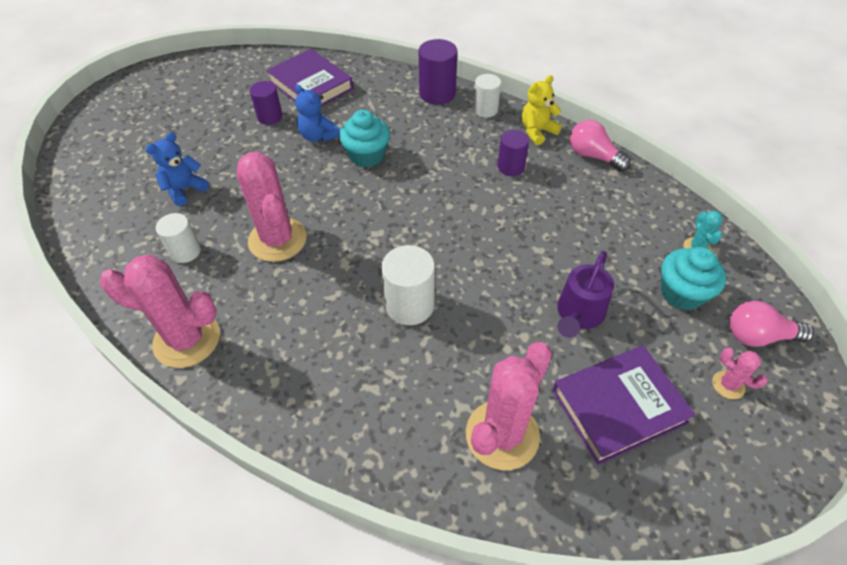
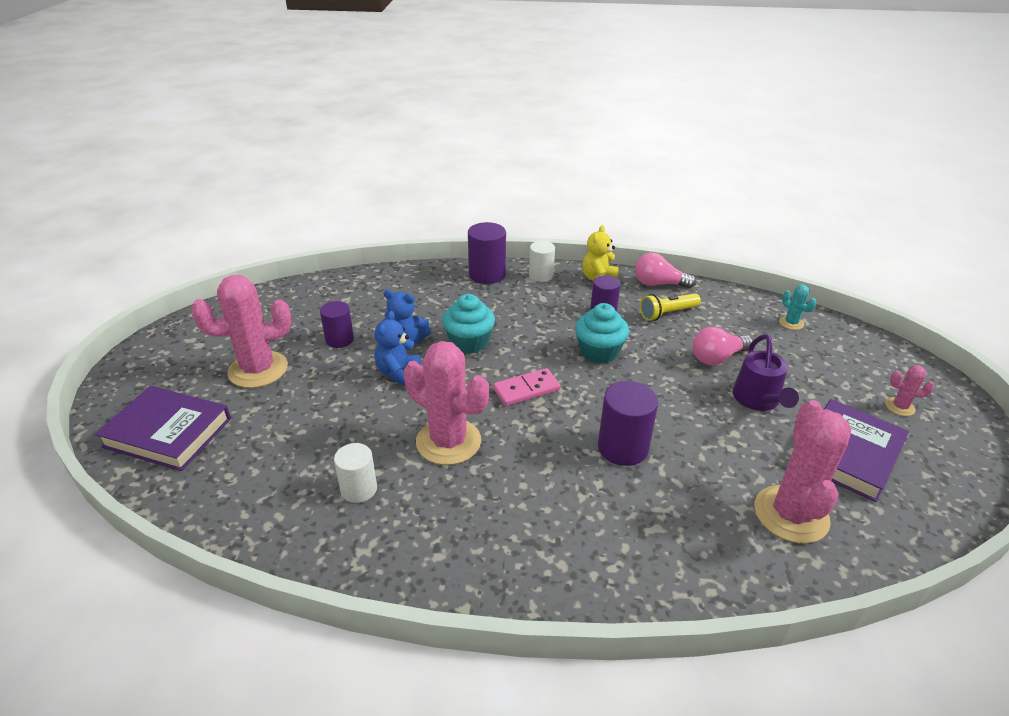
camera: 30 degrees left, 15 degrees down
(184, 190) = (304, 433): blue teddy bear -> blue teddy bear (398, 373)
(187, 339) = (437, 569): pink cactus -> pink cactus (258, 370)
(311, 85) = (358, 301): purple book -> purple book (168, 432)
(376, 218) = (526, 389): none -> pink domino
(410, 305) = (623, 447): white cylinder -> purple cylinder
(572, 191) = (667, 313): none -> yellow flashlight
(682, 293) = (811, 357): turquoise cupcake -> turquoise cupcake (599, 352)
(758, 336) = (885, 366): pink light bulb -> pink light bulb (717, 358)

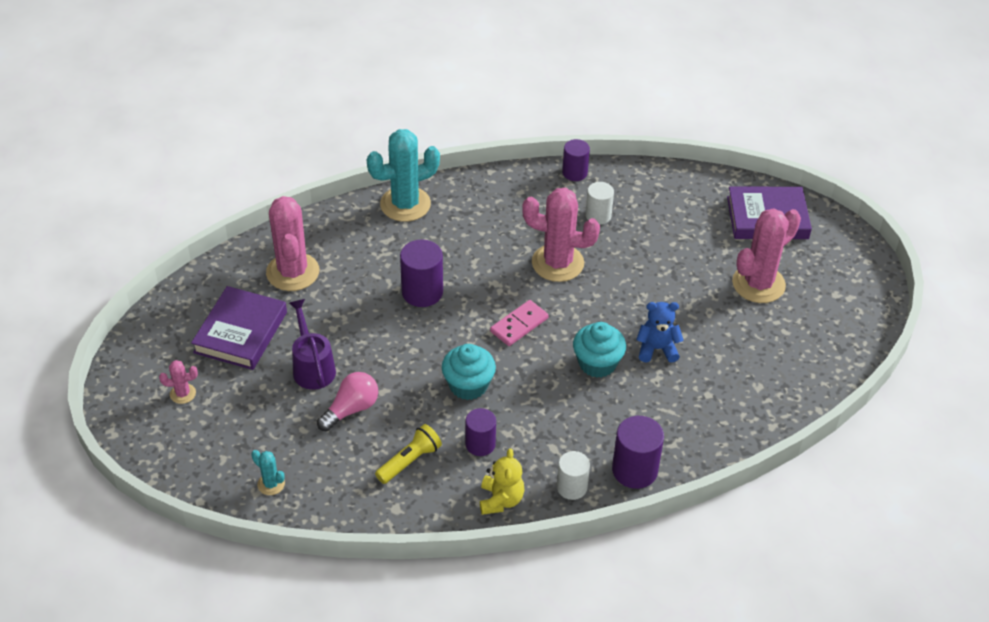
camera: 160 degrees right, 10 degrees up
(339, 339) = (719, 334): purple cylinder -> purple cylinder (574, 172)
(398, 373) = (638, 312): blue teddy bear -> none
(617, 582) = (405, 204): none -> turquoise cactus
(658, 284) = (427, 512): pink light bulb -> none

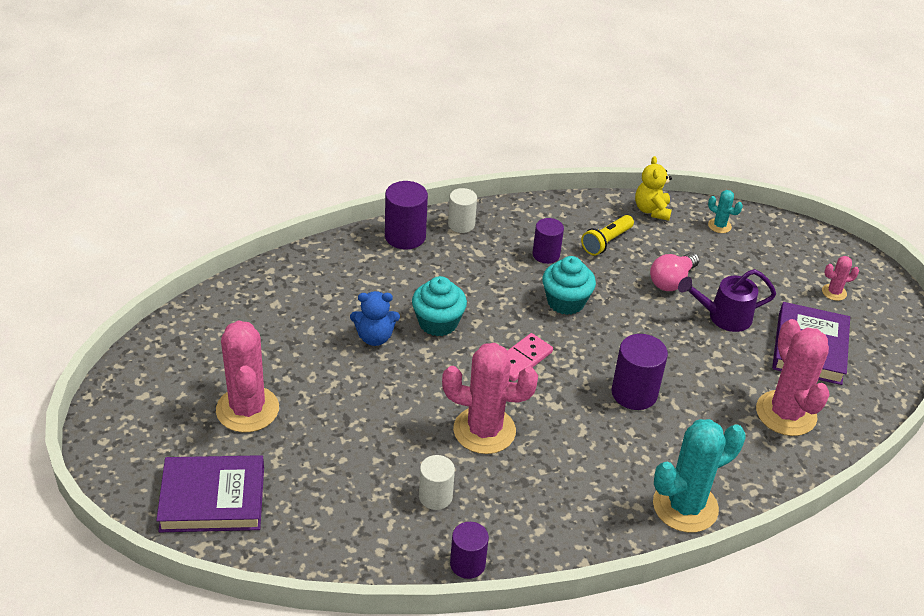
camera: 175 degrees right, 5 degrees down
(312, 366) = (723, 317): purple watering can -> purple watering can turned 105 degrees clockwise
(501, 500) = (521, 216): yellow teddy bear -> yellow teddy bear (652, 210)
(758, 284) = (247, 409): pink cactus -> pink cactus turned 60 degrees counterclockwise

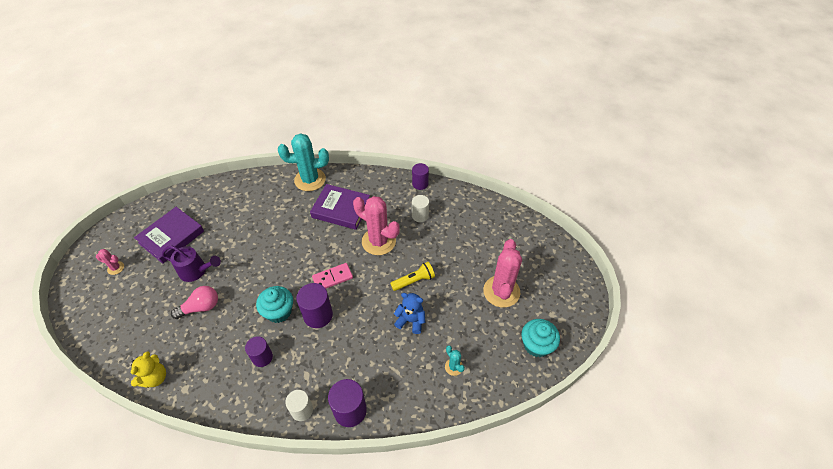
camera: 155 degrees left, 10 degrees up
(212, 499) = (529, 245): purple book -> purple book (341, 209)
(438, 323) = (367, 320): turquoise cupcake -> turquoise cupcake (536, 345)
(606, 242) = (213, 356): yellow flashlight -> yellow flashlight (414, 281)
(634, 393) = (287, 239): purple cylinder -> purple cylinder (318, 315)
(719, 226) = (124, 346): turquoise cactus -> turquoise cactus (453, 367)
(786, 413) = (223, 206): pink cactus -> none

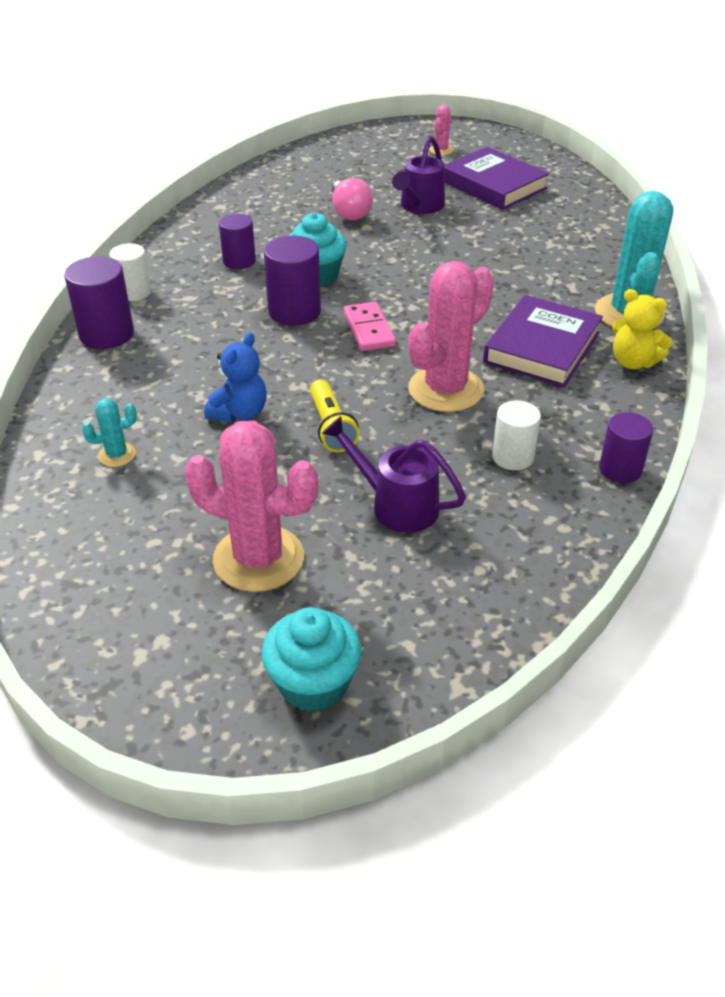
camera: 100 degrees right, 10 degrees down
(155, 378) = (248, 186): yellow teddy bear -> yellow teddy bear (633, 362)
(458, 250) = (395, 504): none -> purple watering can
(536, 345) = (98, 590): turquoise cupcake -> turquoise cupcake (313, 683)

